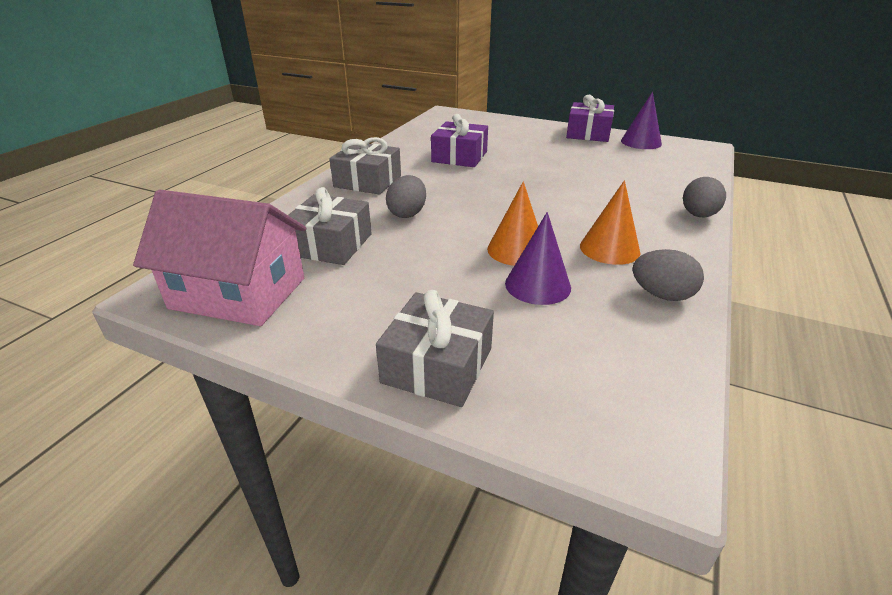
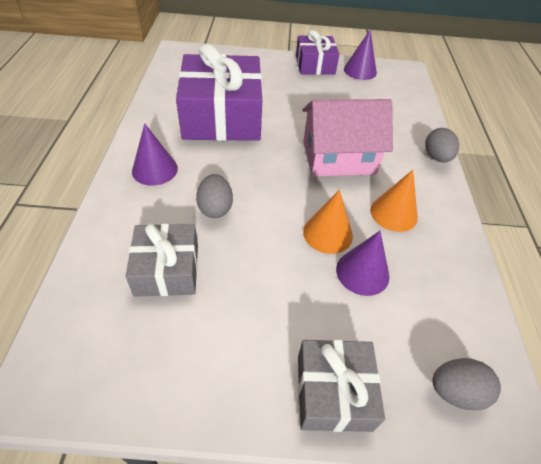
camera: 25 degrees left, 15 degrees up
(238, 293) = (116, 363): pink house -> pink house (338, 157)
(368, 181) = (154, 169): grey gift -> purple cone
(459, 156) = (222, 116): purple gift -> purple gift, size x1.79
(661, 295) = (449, 257): grey egg -> grey egg (455, 391)

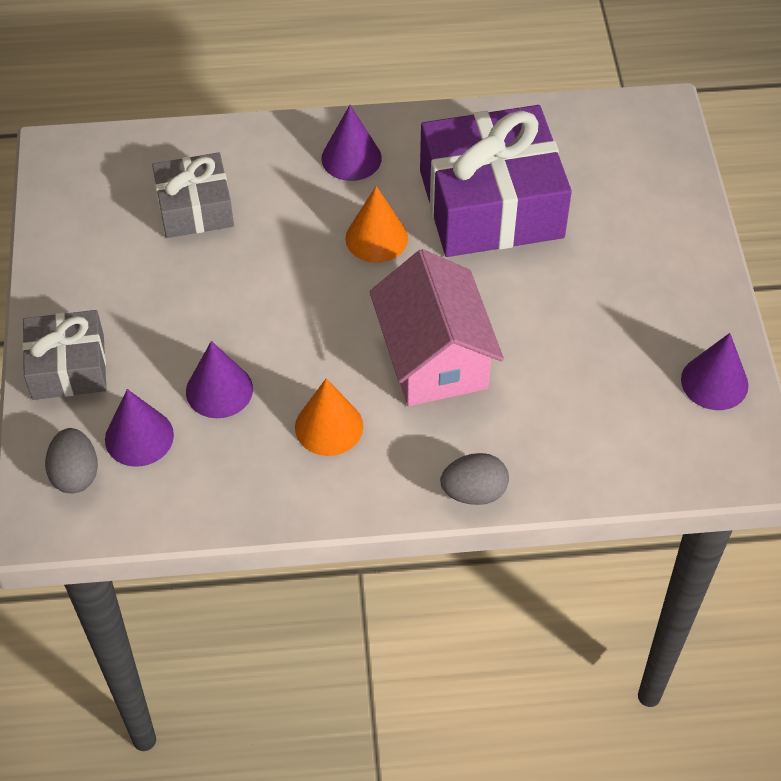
camera: 85 degrees right, 5 degrees up
(215, 208) = (296, 232): grey egg -> none
(315, 65) = (704, 309): purple gift -> none
(328, 233) = (276, 351): orange cone -> orange cone (376, 238)
(411, 334) = (139, 437): none -> purple cone

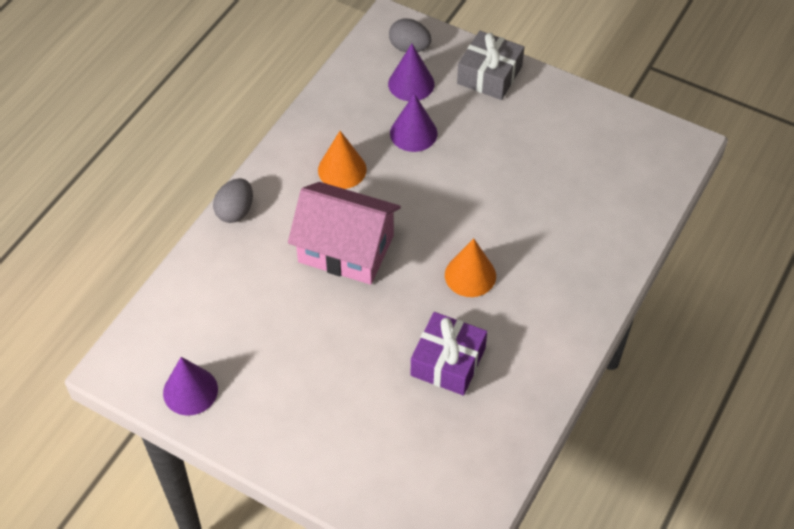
camera: 125 degrees right, 0 degrees up
(195, 208) = (575, 191): grey gift -> none
(351, 158) = (558, 303): purple cone -> none
(491, 204) = (448, 362): purple gift -> purple gift, size x0.56

